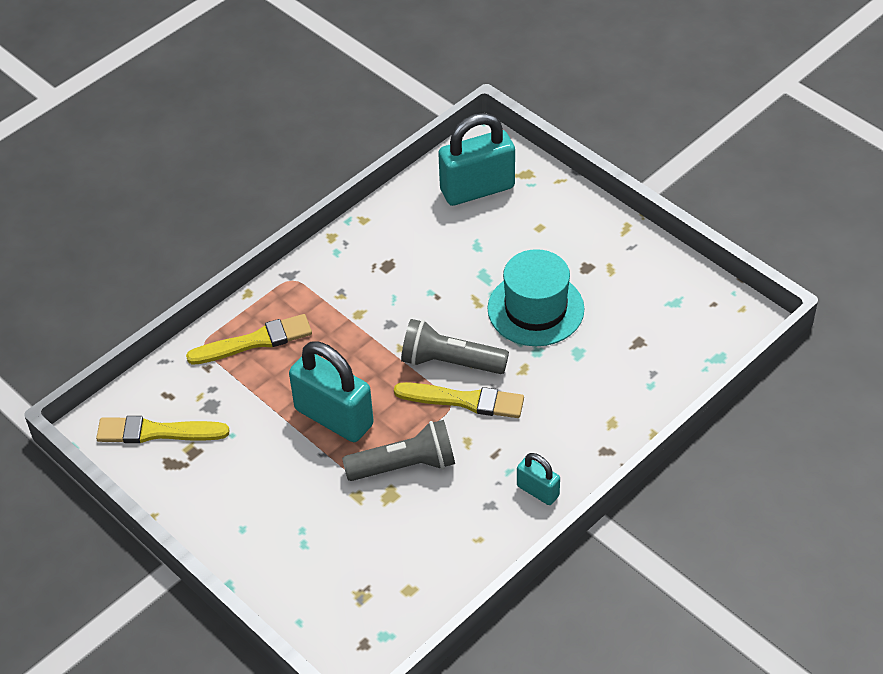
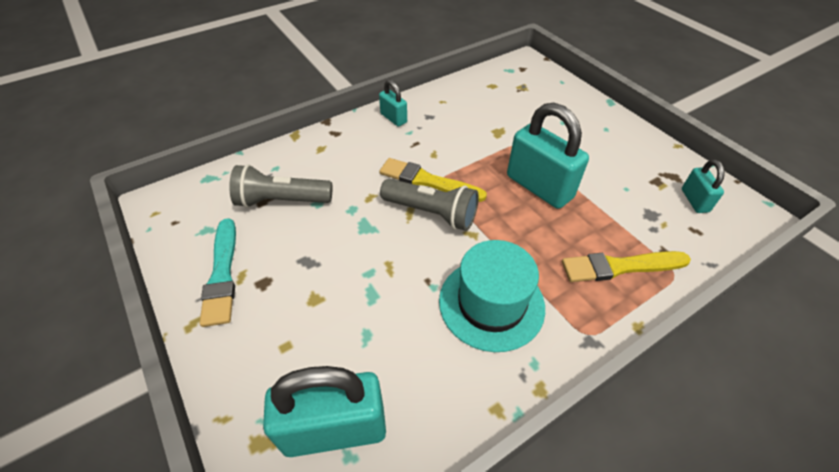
camera: 170 degrees left, 0 degrees up
(157, 432) = (694, 200): yellow brush -> turquoise padlock
(405, 465) = (485, 146): grey flashlight -> grey flashlight (282, 201)
(535, 309) = (335, 247): turquoise hat -> turquoise hat (491, 303)
(628, 266) = (222, 274): none -> turquoise brush

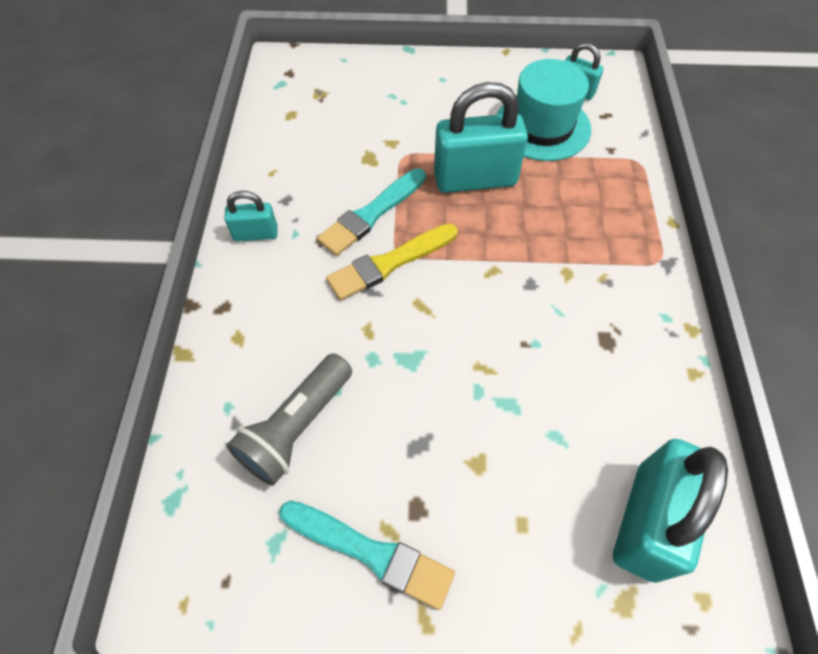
camera: 55 degrees left, 10 degrees up
(431, 213) = (439, 287): grey flashlight -> none
(456, 154) = (372, 214): none -> turquoise brush
(491, 303) = (586, 308): turquoise hat -> turquoise hat (542, 126)
(620, 267) = (608, 190): yellow brush -> none

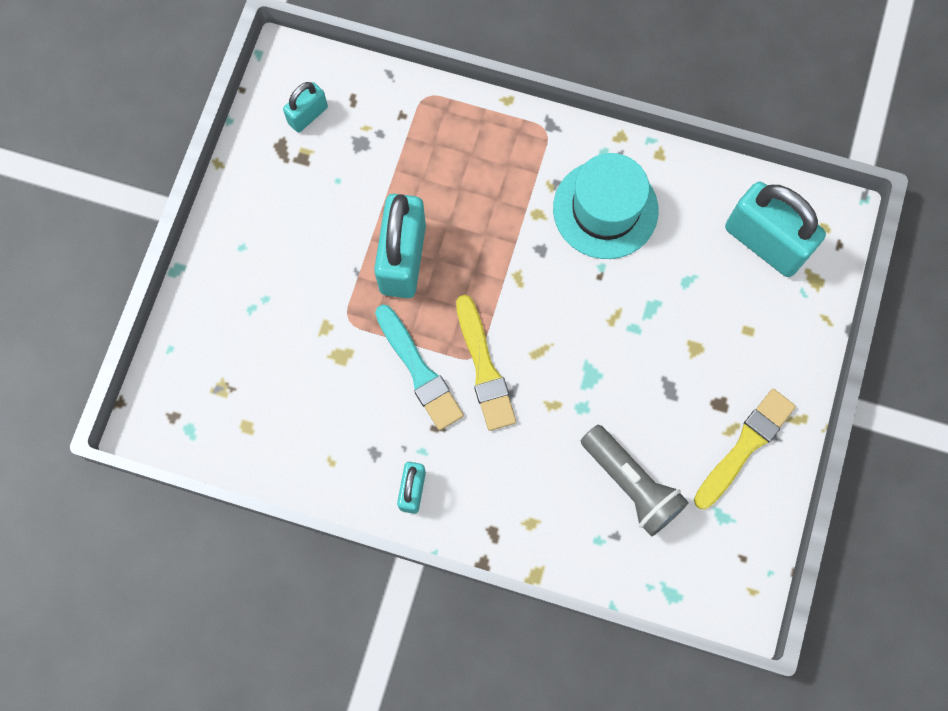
camera: 75 degrees left, 15 degrees up
(370, 552) = (745, 446): turquoise brush -> yellow brush
(542, 126) = (349, 168): turquoise hat -> turquoise hat (605, 209)

